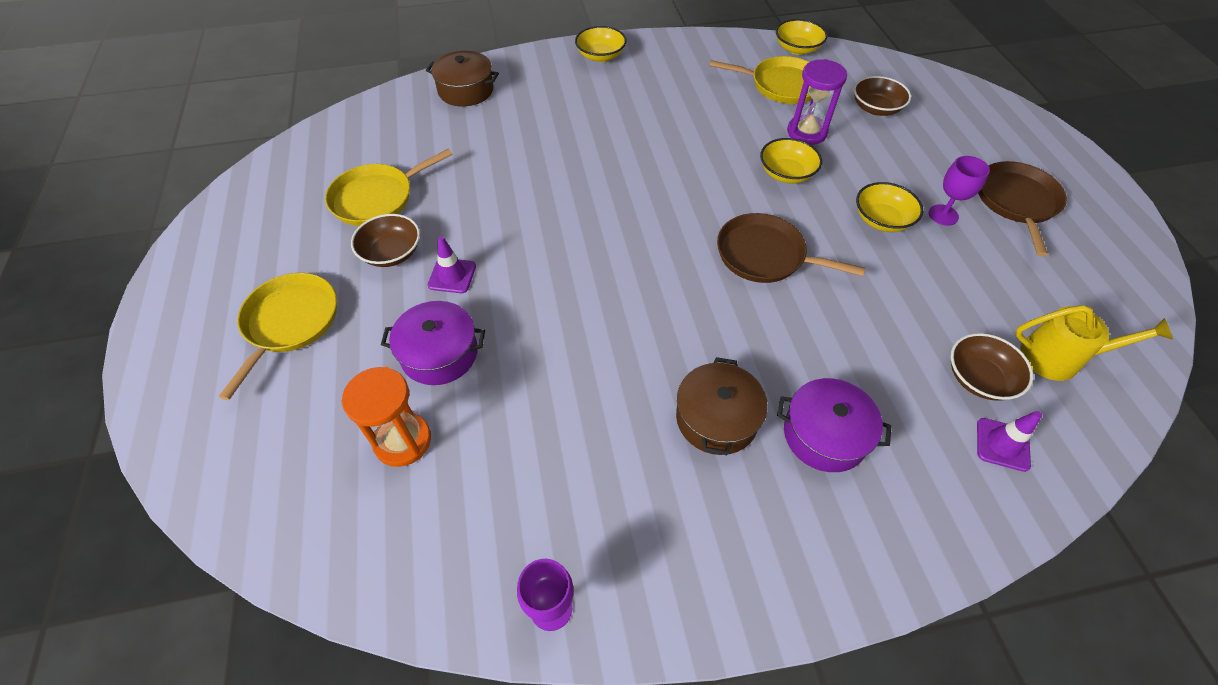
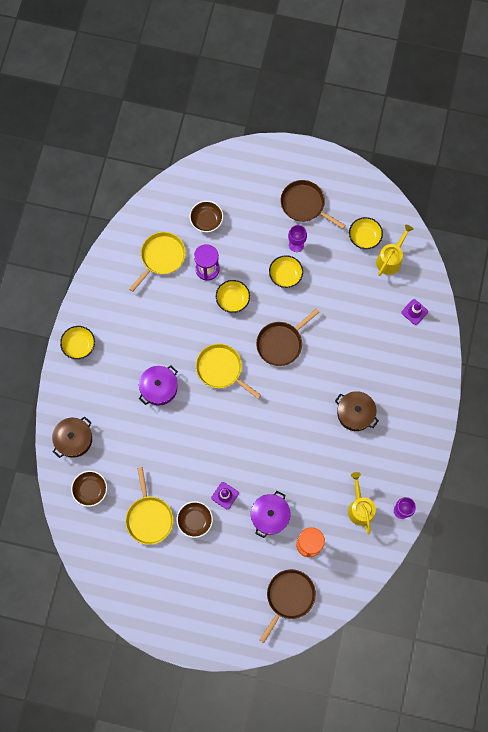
camera: 65 degrees left, 20 degrees up
(277, 448) = (289, 597): none -> brown pan
(289, 323) = (220, 580): yellow pan -> yellow pan (221, 369)
(519, 510) = (360, 508): none -> yellow watering can
(797, 49) = (132, 226): yellow bowl -> yellow bowl (364, 237)
(824, 435) = (381, 375): purple pot -> purple pot (159, 388)
(979, 378) = (384, 298): brown bowl -> brown bowl (90, 490)

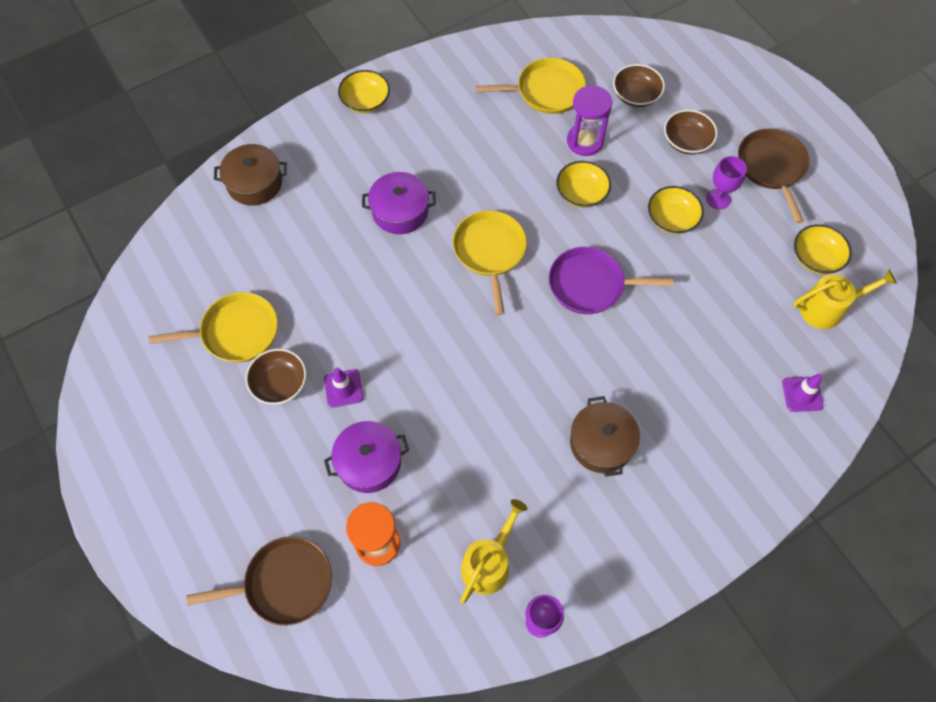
camera: 45 degrees right, 10 degrees down
(90, 490) = (211, 246): brown bowl -> brown bowl (686, 141)
(149, 517) = (236, 332): yellow pan -> yellow pan turned 135 degrees counterclockwise
(281, 343) = (590, 285): brown pan -> purple pan

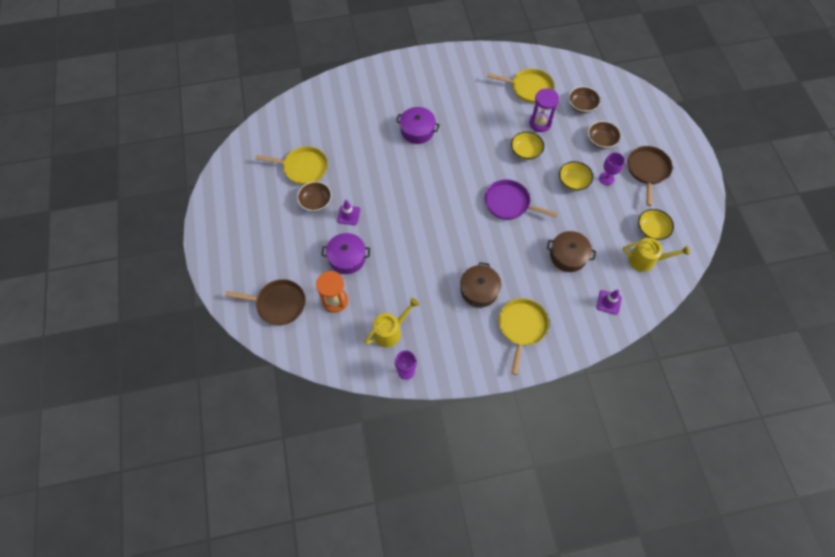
camera: 20 degrees right, 0 degrees up
(254, 183) = (343, 92): brown pot -> brown pot (568, 256)
(365, 101) = (422, 65): yellow bowl -> none
(490, 252) = (459, 168): yellow pan -> yellow pan (522, 327)

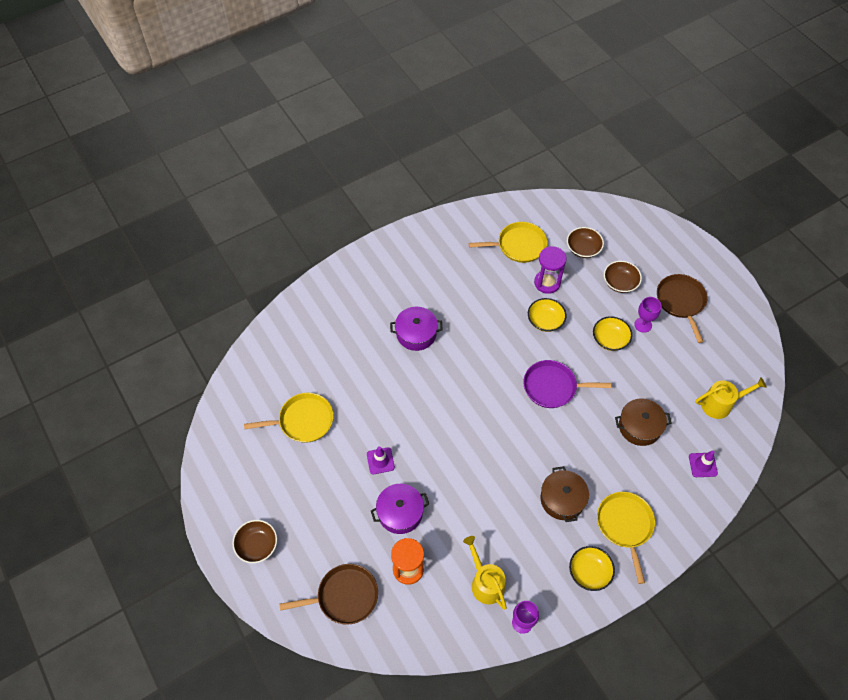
camera: 20 degrees left, 5 degrees down
(316, 202) = (335, 457): brown bowl -> brown bowl (257, 545)
(390, 331) = (485, 583): yellow watering can -> yellow watering can turned 60 degrees counterclockwise
(651, 229) = (712, 367): yellow bowl -> yellow bowl (589, 572)

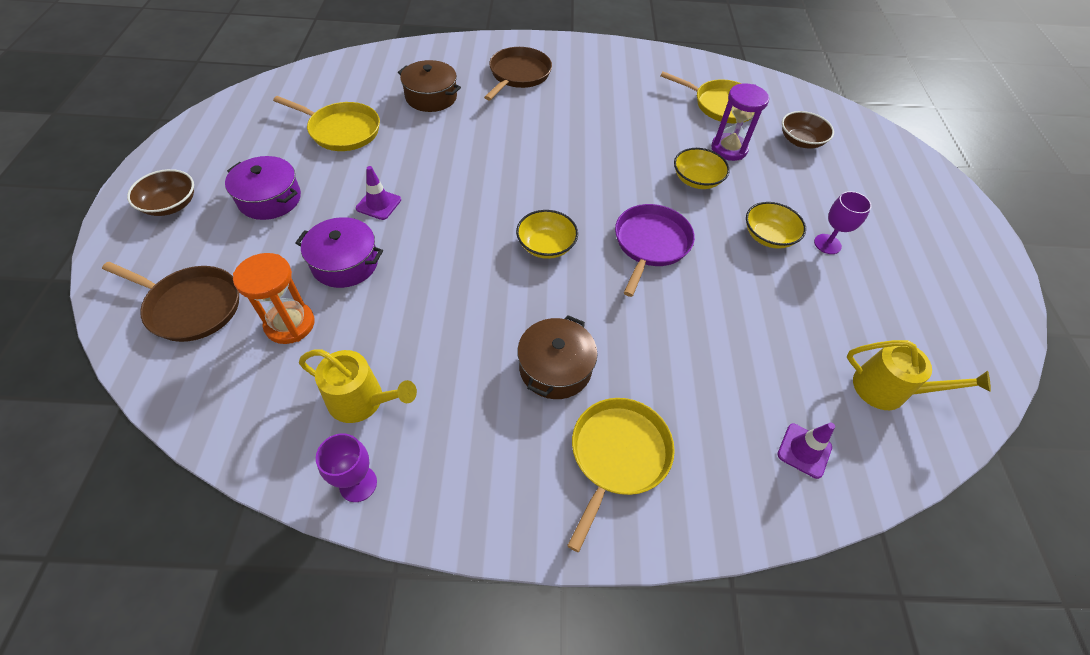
camera: 30 degrees right, 5 degrees down
(416, 334) = (534, 121): purple pot -> purple pot (269, 199)
(485, 583) = (362, 400): yellow watering can -> yellow watering can turned 105 degrees clockwise
(553, 387) = (650, 244): purple pan -> purple pan turned 75 degrees clockwise
(589, 572) = (512, 482): yellow bowl -> yellow bowl (546, 245)
(620, 283) = (826, 190): brown bowl -> none
(639, 427) = (737, 348): brown pot -> brown pot (431, 97)
(681, 302) = (902, 247): brown pan -> brown pan (518, 75)

